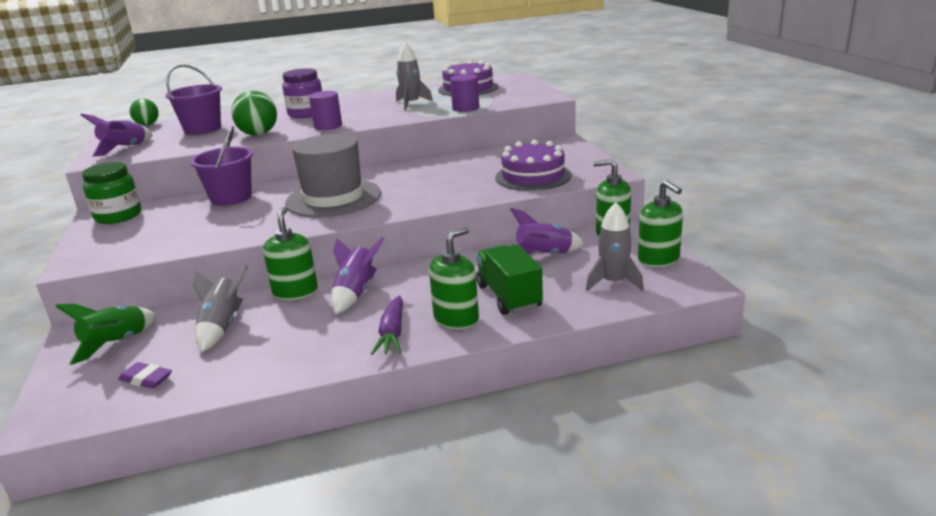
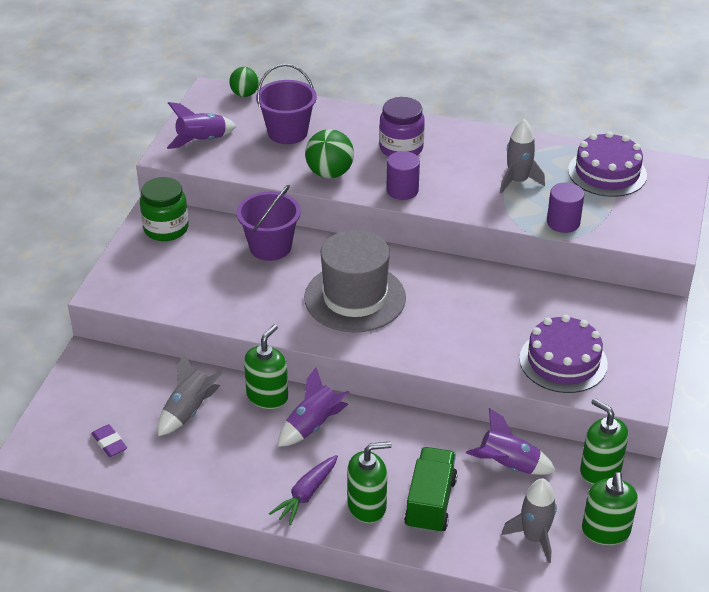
camera: 30 degrees right, 15 degrees up
(117, 344) = (108, 388): green rocket -> none

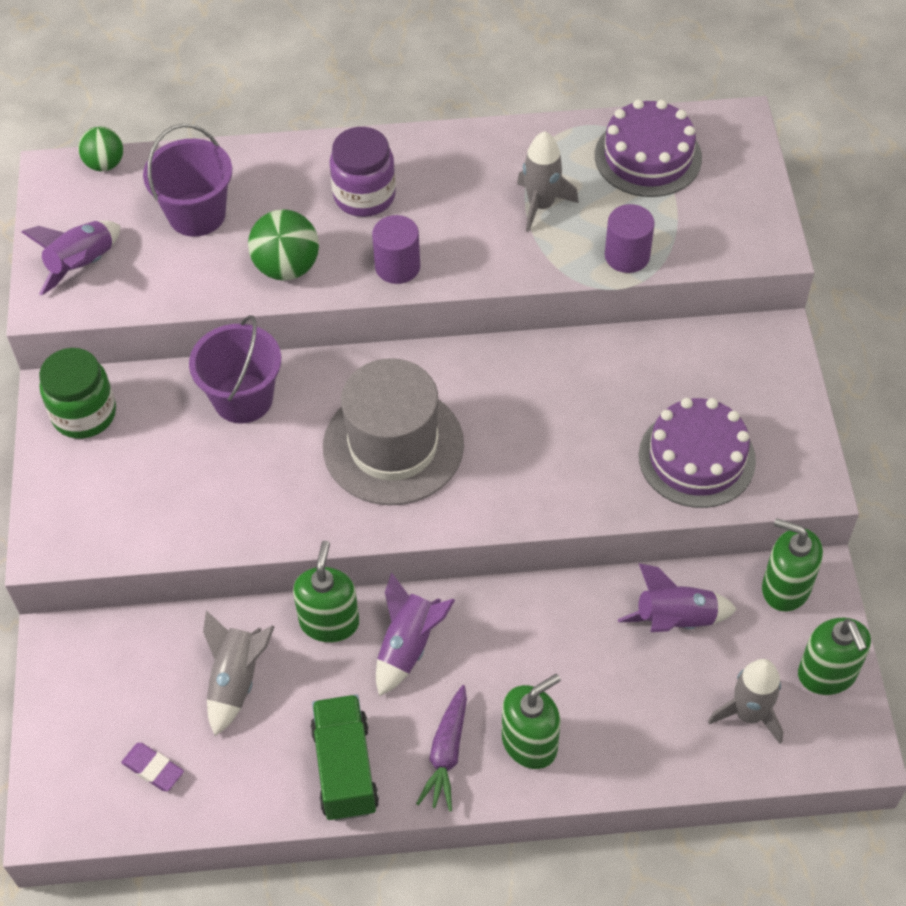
camera: 20 degrees left, 15 degrees up
(430, 503) = (605, 710): green truck -> green truck (345, 768)

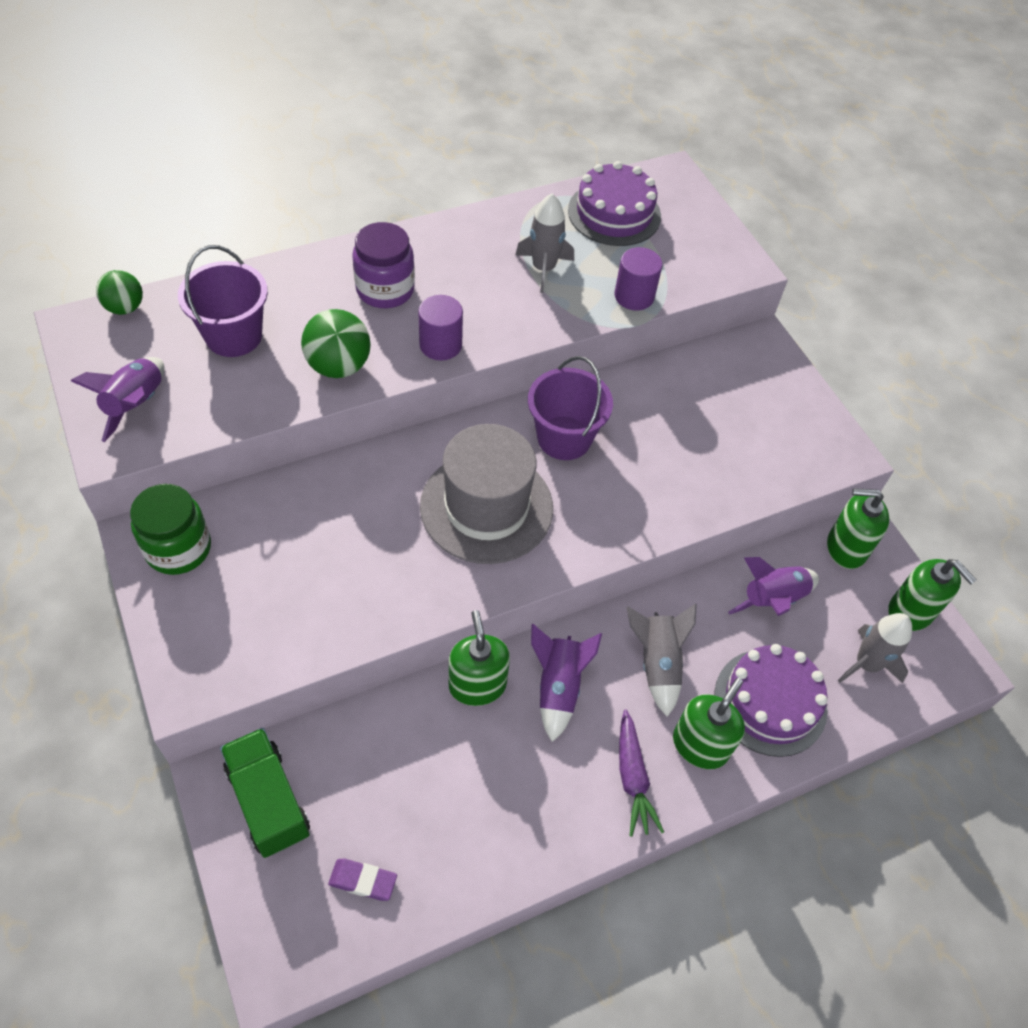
camera: 25 degrees left, 0 degrees up
(236, 681) = (412, 767): grey rocket -> grey rocket (657, 663)
(243, 399) = (330, 497): purple bucket -> purple bucket (564, 438)
(345, 768) = (547, 821): green truck -> green truck (268, 801)
(696, 458) = (748, 455): purple cake -> purple cake (770, 702)

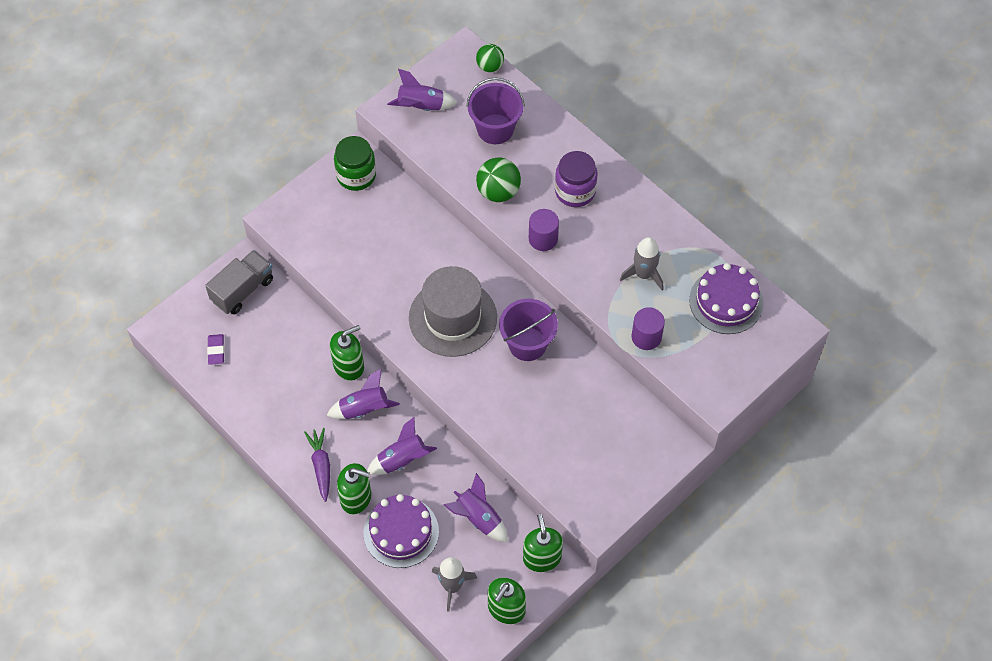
camera: 75 degrees right, 5 degrees up
(268, 801) = (242, 290): green truck -> grey truck
(632, 778) = (321, 466): purple carrot -> purple carrot turned 105 degrees clockwise
(657, 663) = (402, 460): grey rocket -> purple rocket

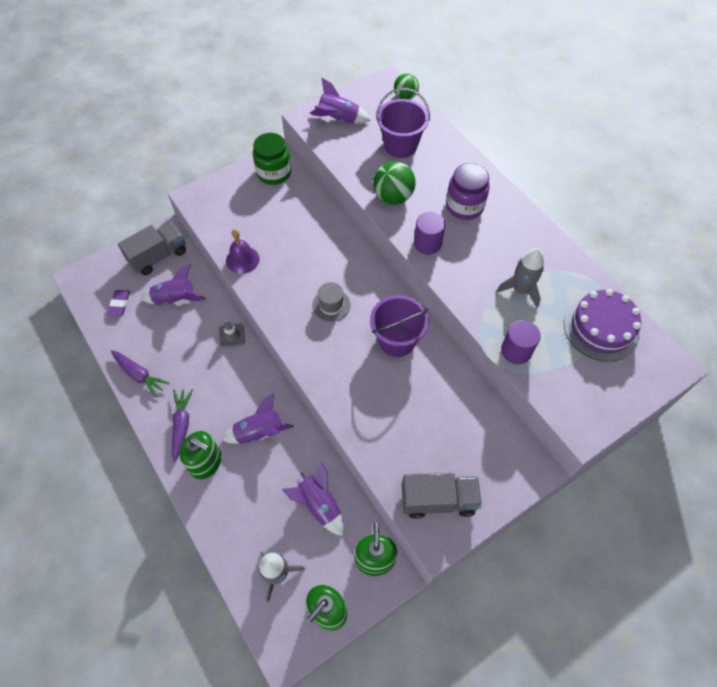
camera: 10 degrees right, 0 degrees up
(261, 423) = (139, 375): none -> purple carrot
(347, 282) = (242, 260): none -> purple bell
(348, 366) = (232, 335): green soap dispenser -> grey traffic cone
(364, 409) = (235, 377): purple rocket -> purple rocket (175, 299)
(401, 532) = (240, 505): purple cake -> none
(453, 317) = (331, 305): grey hat -> grey hat, size x0.46
(593, 490) = (438, 500): none -> grey truck

